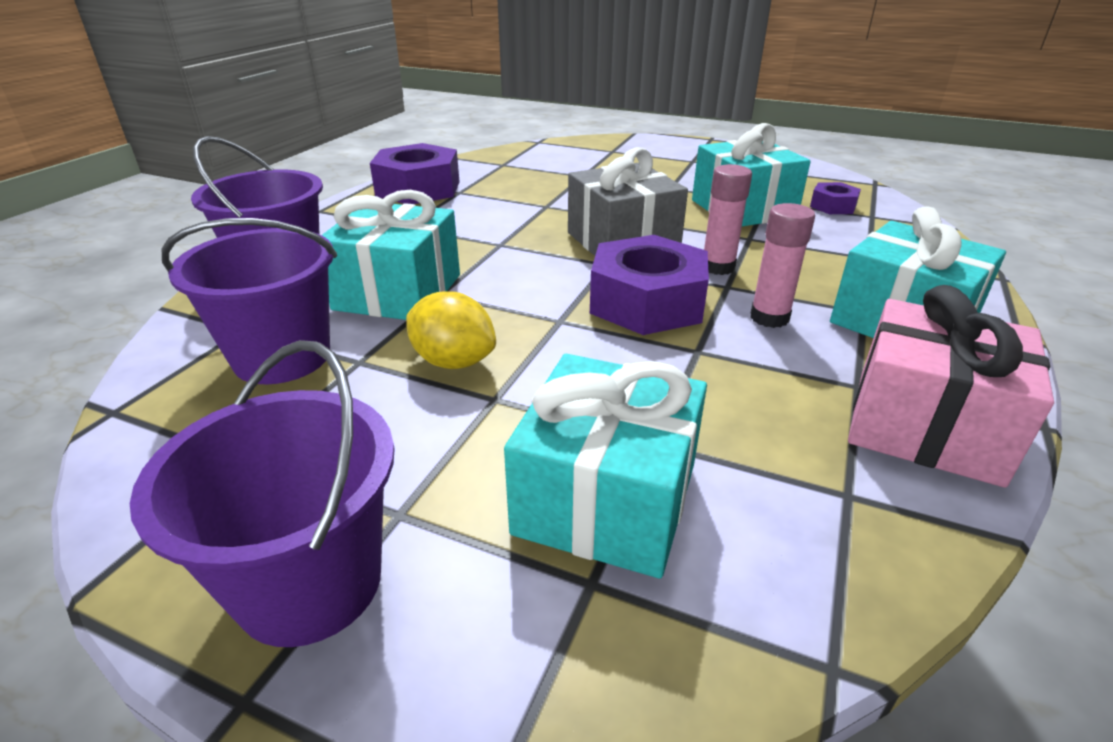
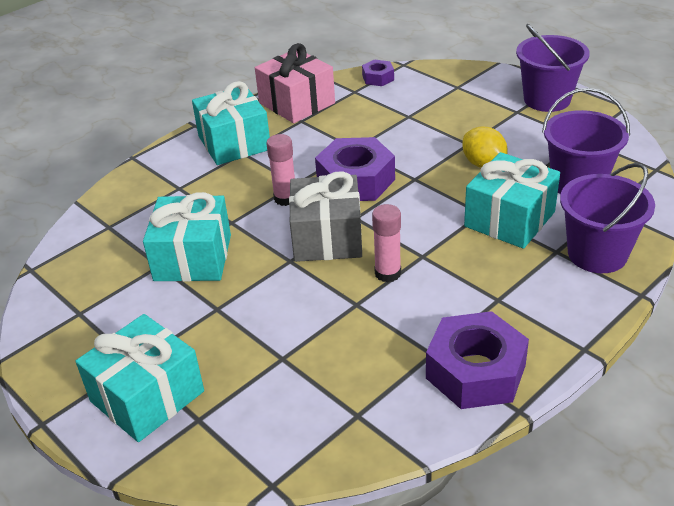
camera: 155 degrees left, 5 degrees up
(606, 499) = (440, 103): turquoise gift -> turquoise gift (147, 396)
(769, 317) = (298, 158): pink glue stick -> pink glue stick (387, 273)
(833, 206) = (118, 244): purple nut -> purple nut (378, 78)

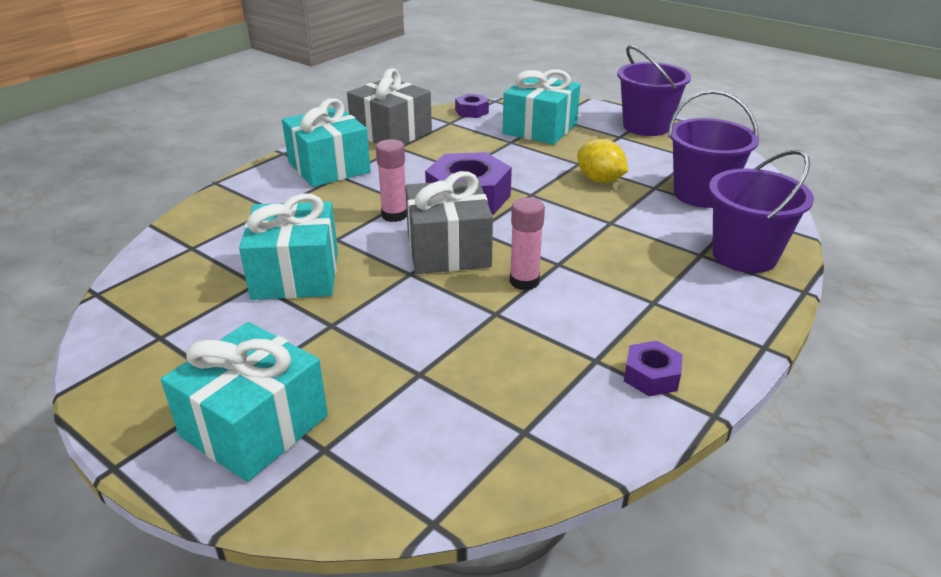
camera: 10 degrees left, 5 degrees down
(296, 103) = (391, 133): pink gift -> grey gift
(475, 371) = (651, 376): purple nut -> purple nut, size x0.50
(509, 219) = (642, 227): turquoise gift -> turquoise gift (540, 129)

